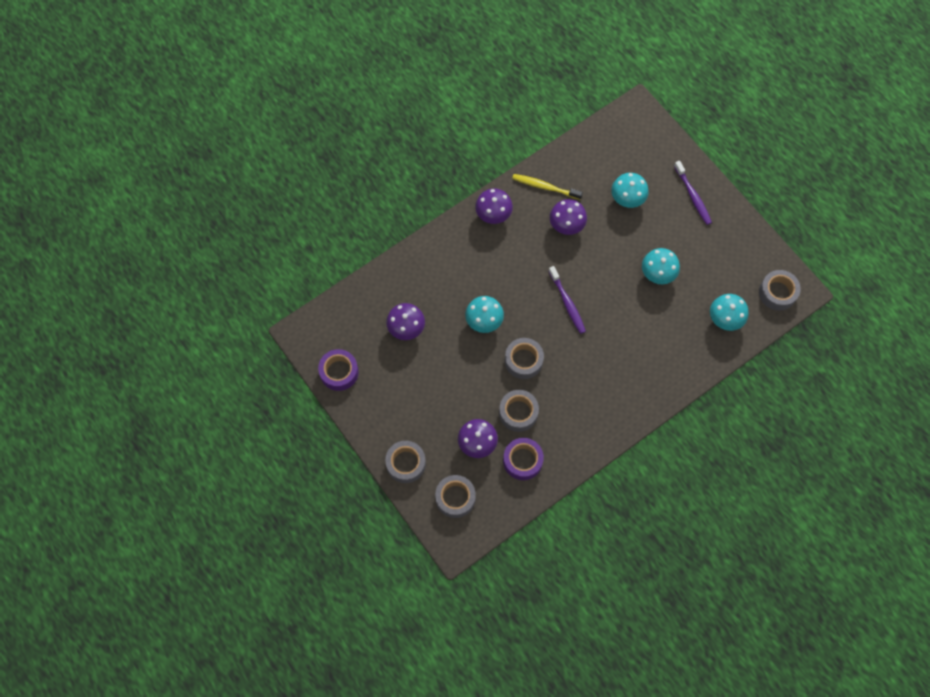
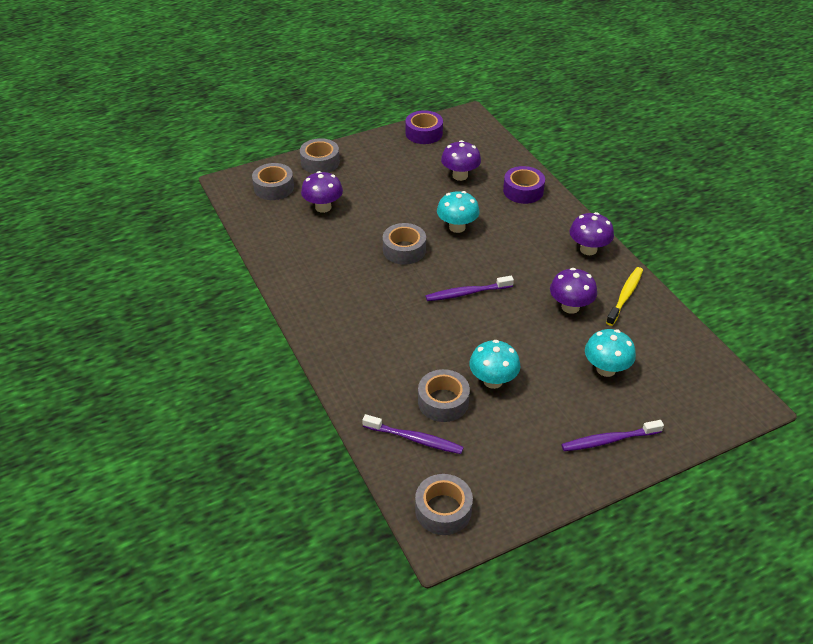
camera: 100 degrees right, 25 degrees down
(518, 412) = (346, 238): grey tape -> grey tape (443, 401)
(522, 460) = (293, 235): purple tape -> purple tape (523, 191)
(725, 319) = (415, 439): turquoise mushroom -> purple toothbrush

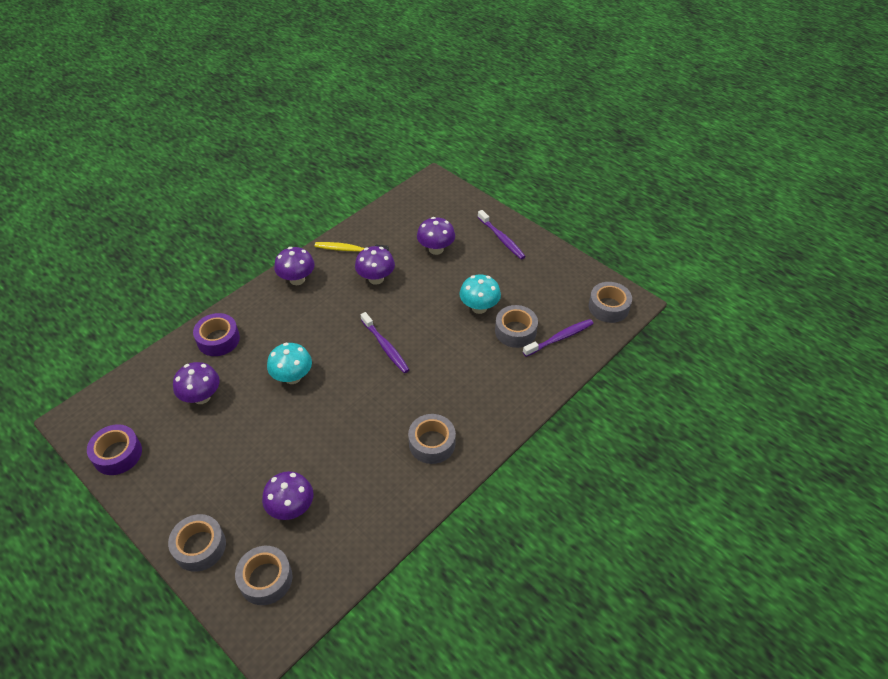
camera: 110 degrees left, 5 degrees up
(404, 250) = (341, 409): grey tape -> grey tape (432, 443)
(415, 439) = (560, 338): purple toothbrush -> purple toothbrush turned 60 degrees clockwise
(606, 369) = (436, 249): turquoise mushroom -> purple mushroom

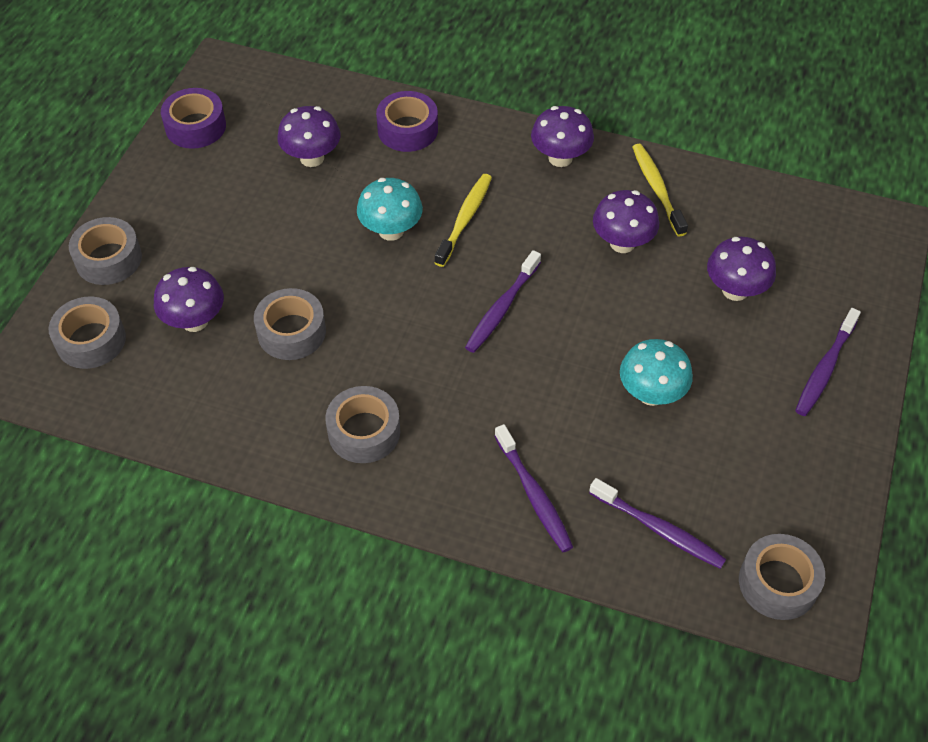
camera: 65 degrees right, 5 degrees up
(310, 338) = (465, 219): none -> yellow toothbrush
(514, 380) = (534, 495): none -> purple toothbrush
(515, 331) = (633, 461): grey tape -> grey tape (291, 332)

